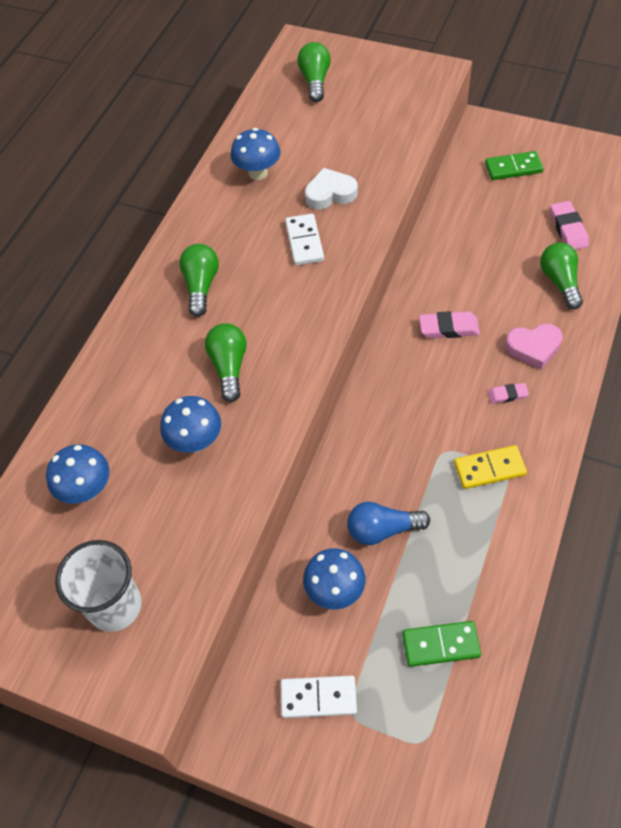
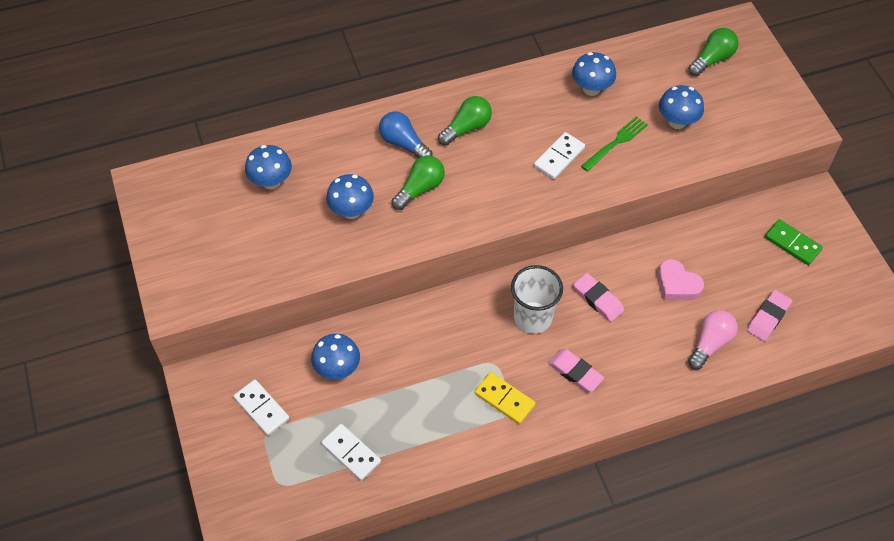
camera: 45 degrees right, 0 degrees up
(115, 606) = (213, 252): white cup -> white cup (533, 318)
(330, 193) = (616, 142): white heart -> green fork
(352, 142) = (677, 122): none -> blue mushroom
(382, 530) = (402, 366): blue light bulb -> blue light bulb (403, 144)
(440, 644) = (351, 453): green domino -> white domino
(507, 395) = (575, 372): pink eraser -> pink eraser, size x1.63
(533, 348) = (632, 363): pink heart -> pink heart (677, 284)
(560, 282) = (710, 343): green light bulb -> pink light bulb

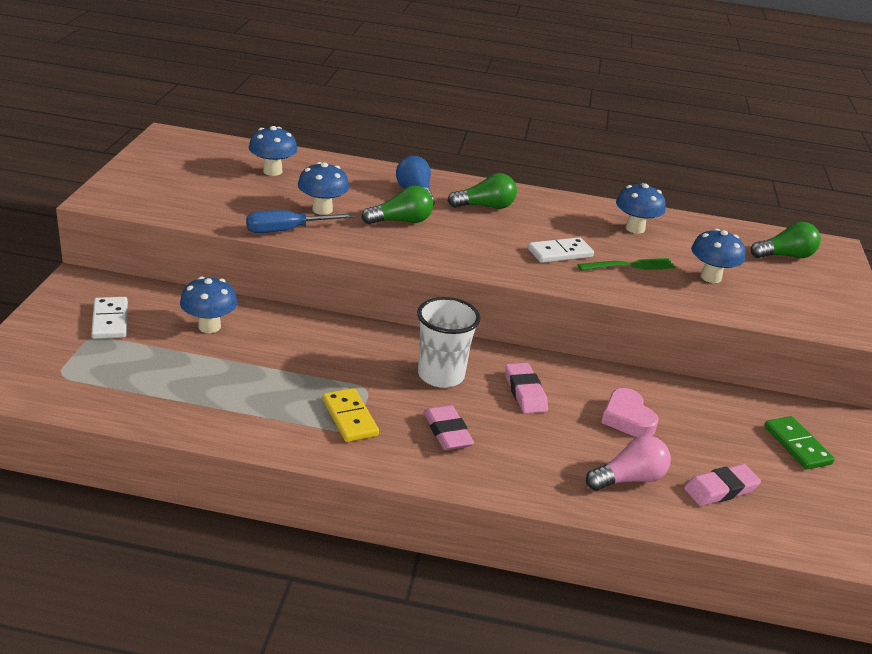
camera: 25 degrees right, 25 degrees down
(347, 256) = (286, 230): none -> blue screwdriver
(351, 453) = (153, 384): white domino -> none

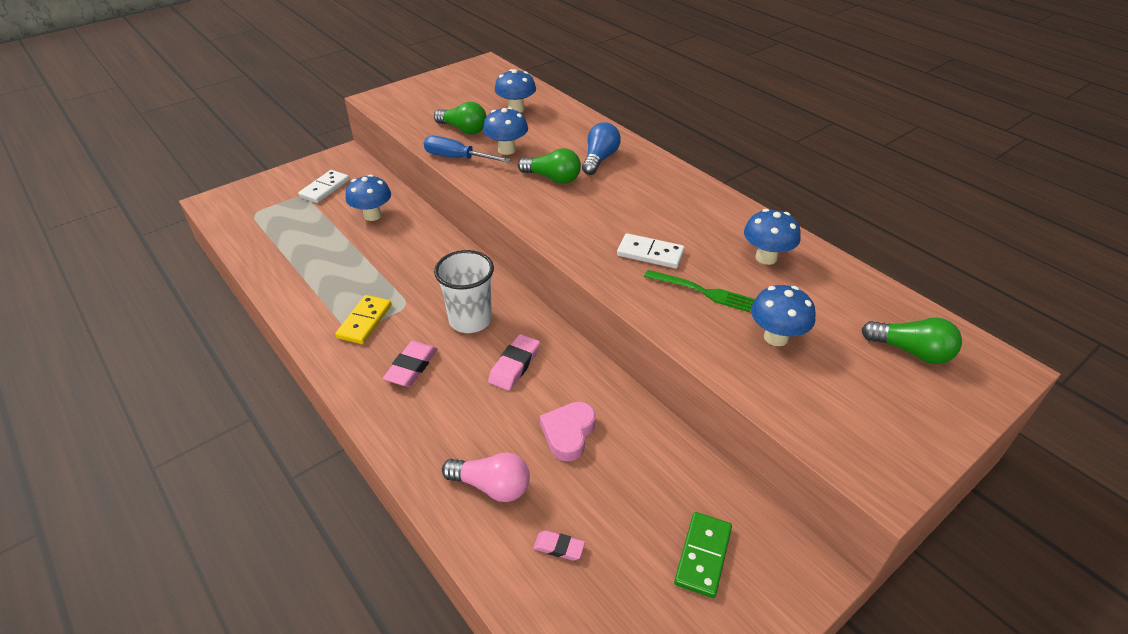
camera: 45 degrees right, 10 degrees up
(485, 206) = (644, 188): green light bulb -> green light bulb (463, 129)
(720, 489) = (559, 547): pink eraser -> pink eraser, size x0.61

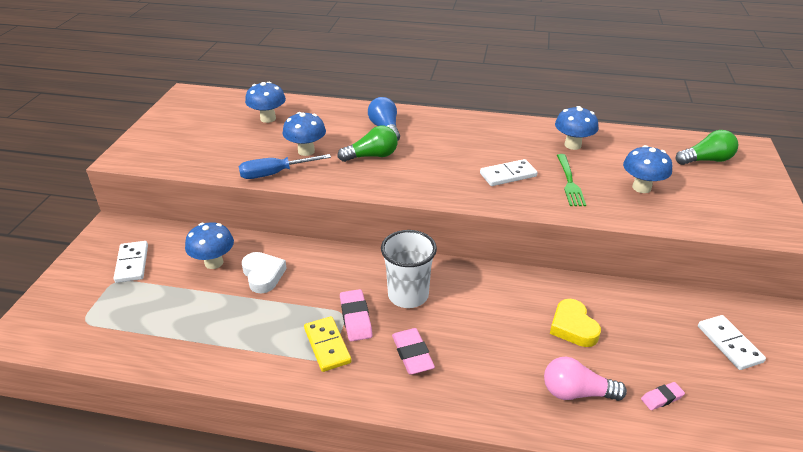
camera: 40 degrees left, 5 degrees down
(391, 243) = (263, 275): none -> white heart
(463, 129) = (246, 150): green light bulb -> none
(492, 486) = (576, 392): pink light bulb -> pink light bulb turned 150 degrees counterclockwise
(514, 365) = (481, 307): pink eraser -> pink eraser (355, 318)
(568, 433) = (573, 327): pink heart -> yellow heart
(703, 291) = (570, 182): green fork -> green fork turned 105 degrees clockwise
(703, 556) = (729, 344): green domino -> white domino

